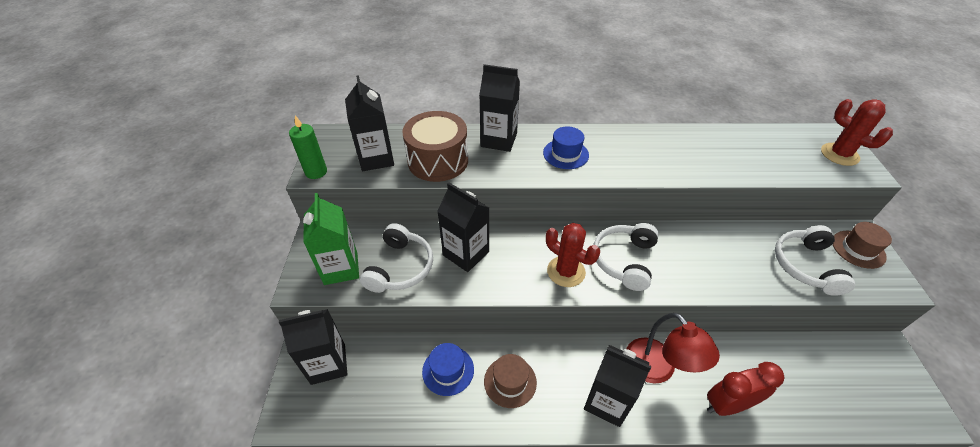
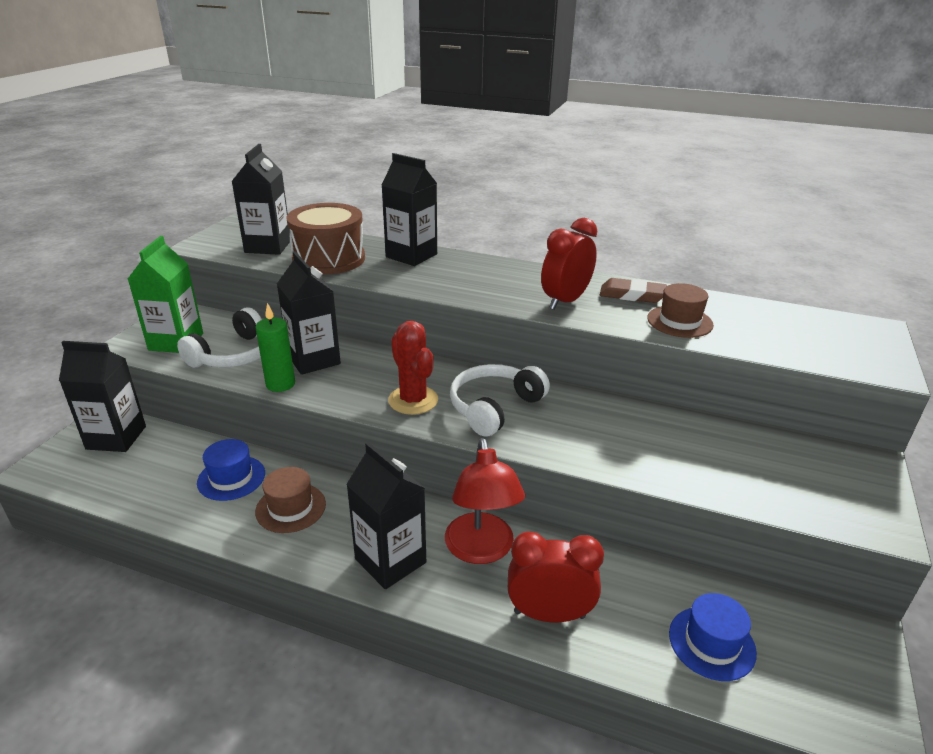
camera: 20 degrees right, 15 degrees down
(316, 172) = (200, 245): green candle -> green candle (280, 384)
(565, 154) = (477, 279): blue hat -> blue hat (711, 643)
(642, 161) = (565, 301): none -> red clock
(679, 142) = (632, 295): none -> brown eraser
(806, 266) = (748, 472): white headphones -> none
(839, 154) = (858, 346): red cactus -> none
(858, 249) = (849, 475): brown hat -> brown hat (679, 321)

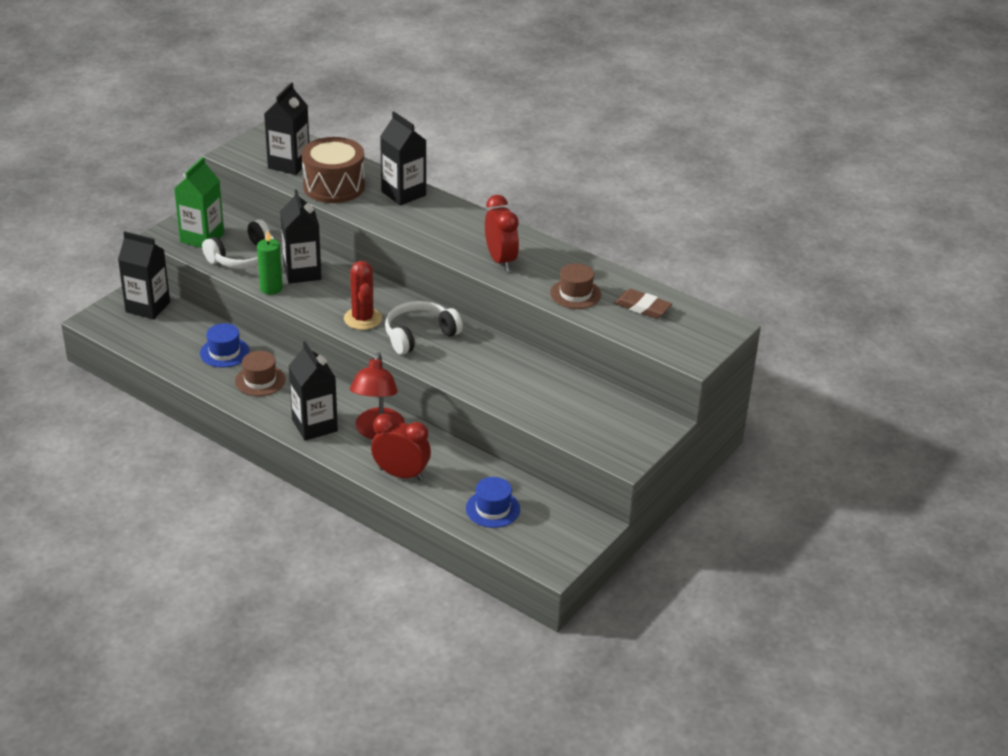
camera: 15 degrees right, 5 degrees up
(565, 301) = (500, 260): red clock -> red clock turned 105 degrees clockwise
(632, 295) = (559, 264): brown eraser -> brown eraser (642, 307)

